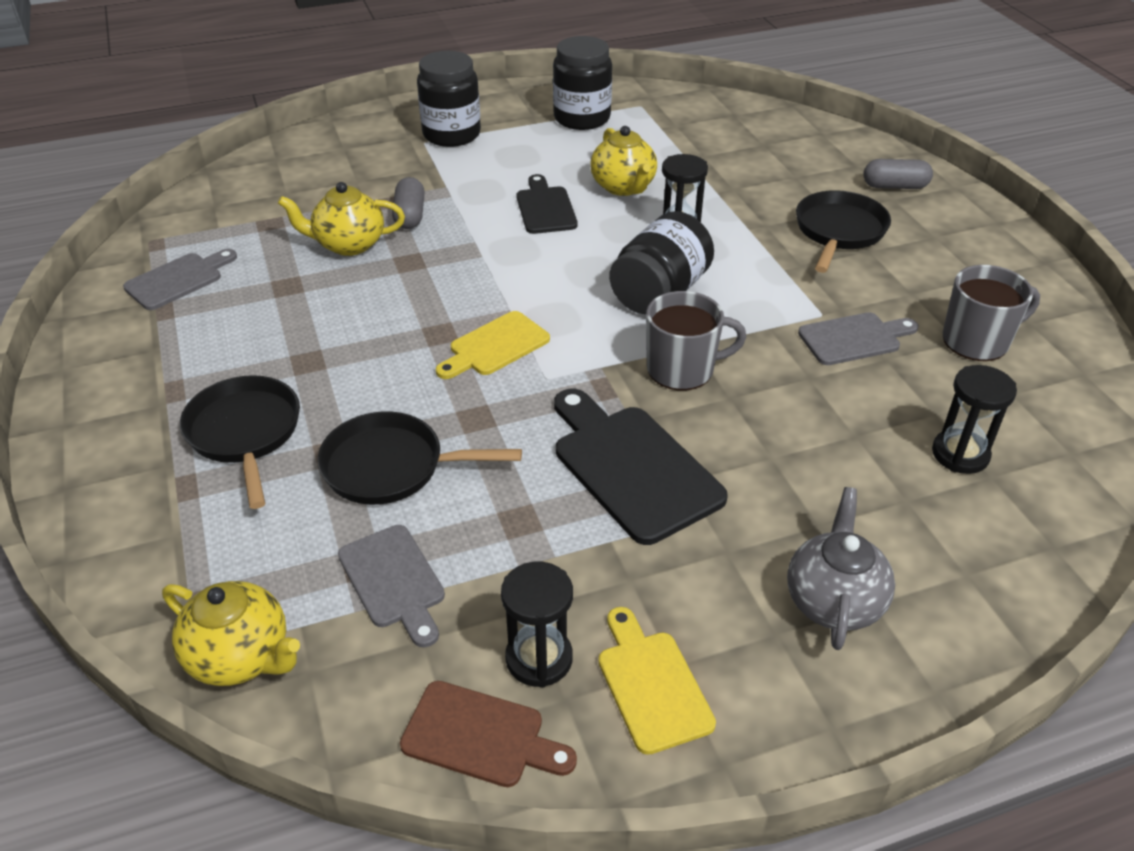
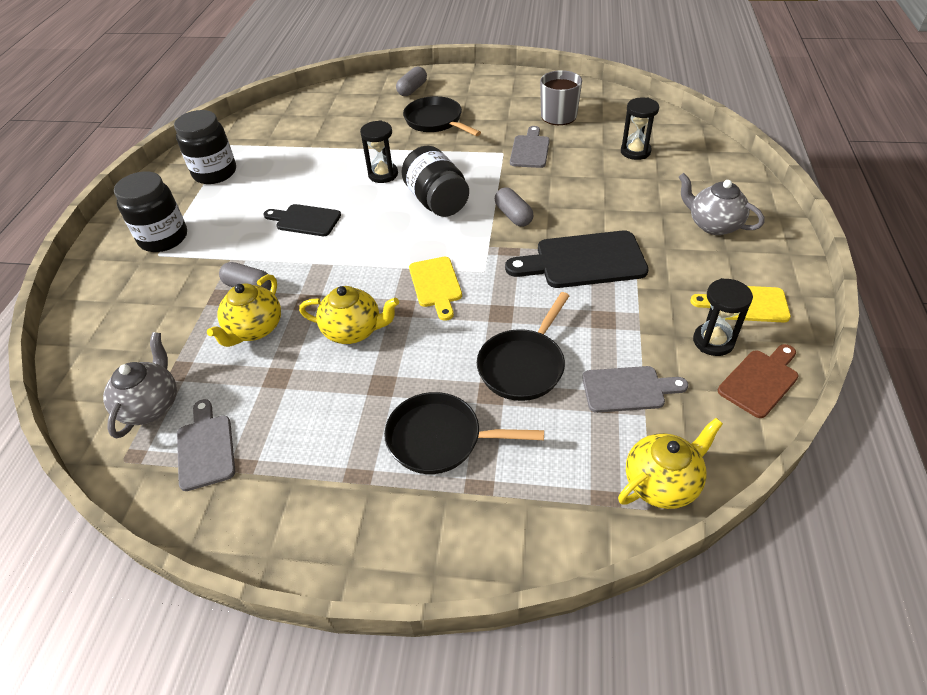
camera: 60 degrees left, 5 degrees up
(218, 227) = (151, 406): none -> grey teapot
(623, 187) = (315, 181): yellow teapot -> yellow teapot (353, 331)
(682, 369) = (513, 216): grey mug -> grey capsule

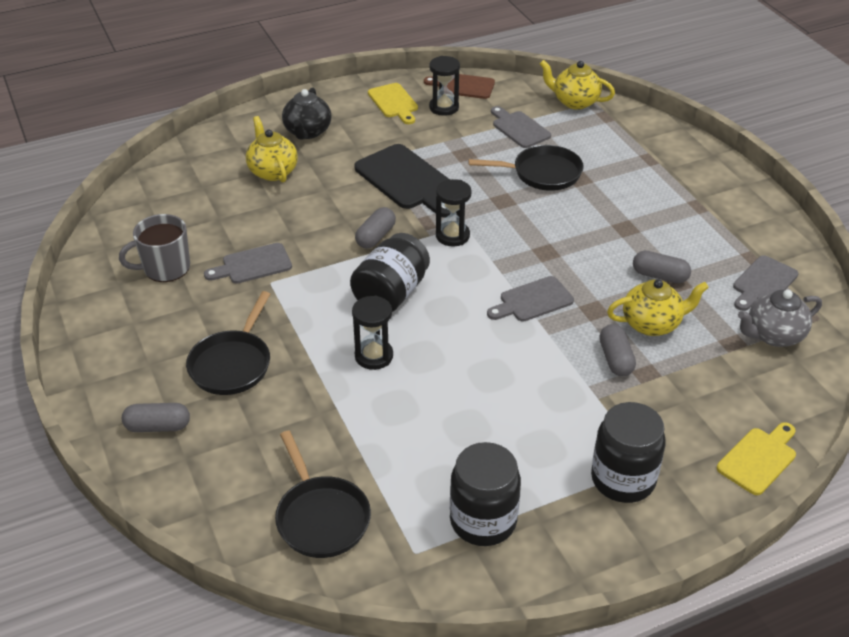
camera: 125 degrees left, 5 degrees down
(297, 370) = (659, 276): none -> grey capsule
(305, 220) = (496, 376): black cutting board -> none
(353, 331) = (595, 266): yellow teapot -> yellow teapot (272, 171)
(354, 271) = (532, 301): none -> grey cutting board
(436, 285) = (504, 245): yellow cutting board -> yellow cutting board (759, 459)
(440, 439) = (636, 185): black pan -> black pan (321, 517)
(635, 151) = (214, 197): black hourglass -> black hourglass (452, 236)
(713, 225) = (307, 132): grey teapot -> black teapot

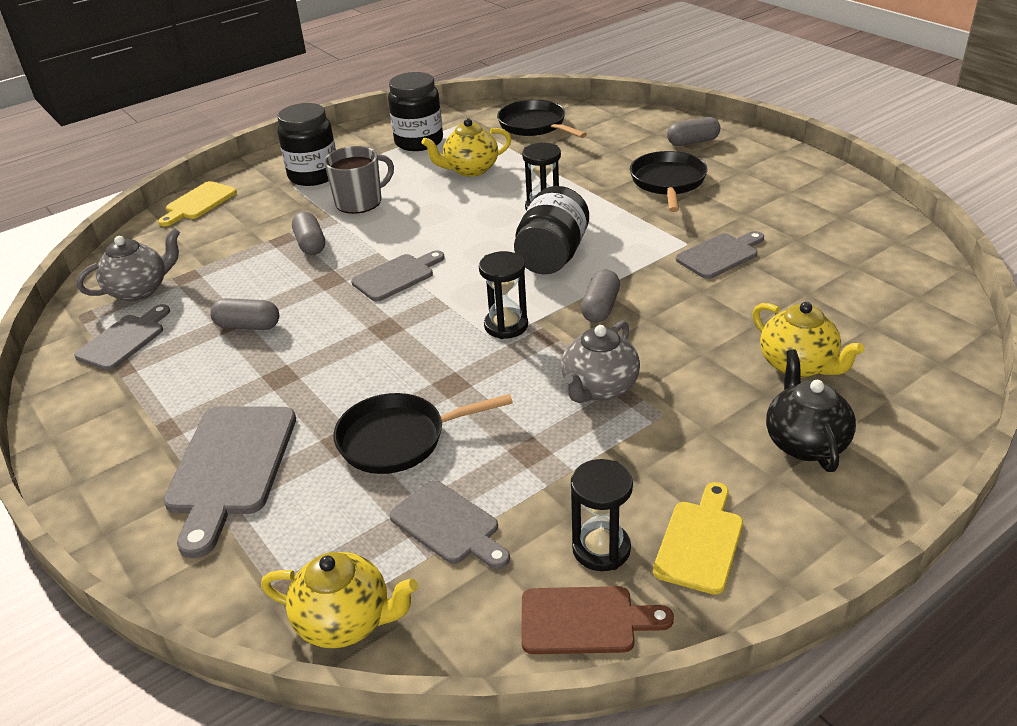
camera: 170 degrees right, 5 degrees down
(165, 268) = (810, 236): grey mug -> grey mug (360, 202)
(394, 103) = (700, 542): yellow cutting board -> yellow cutting board turned 60 degrees clockwise
(406, 180) = (599, 388): black cutting board -> grey teapot
(648, 176) = (230, 467): none -> grey cutting board
(652, 324) = (268, 278): yellow teapot -> yellow teapot (470, 170)

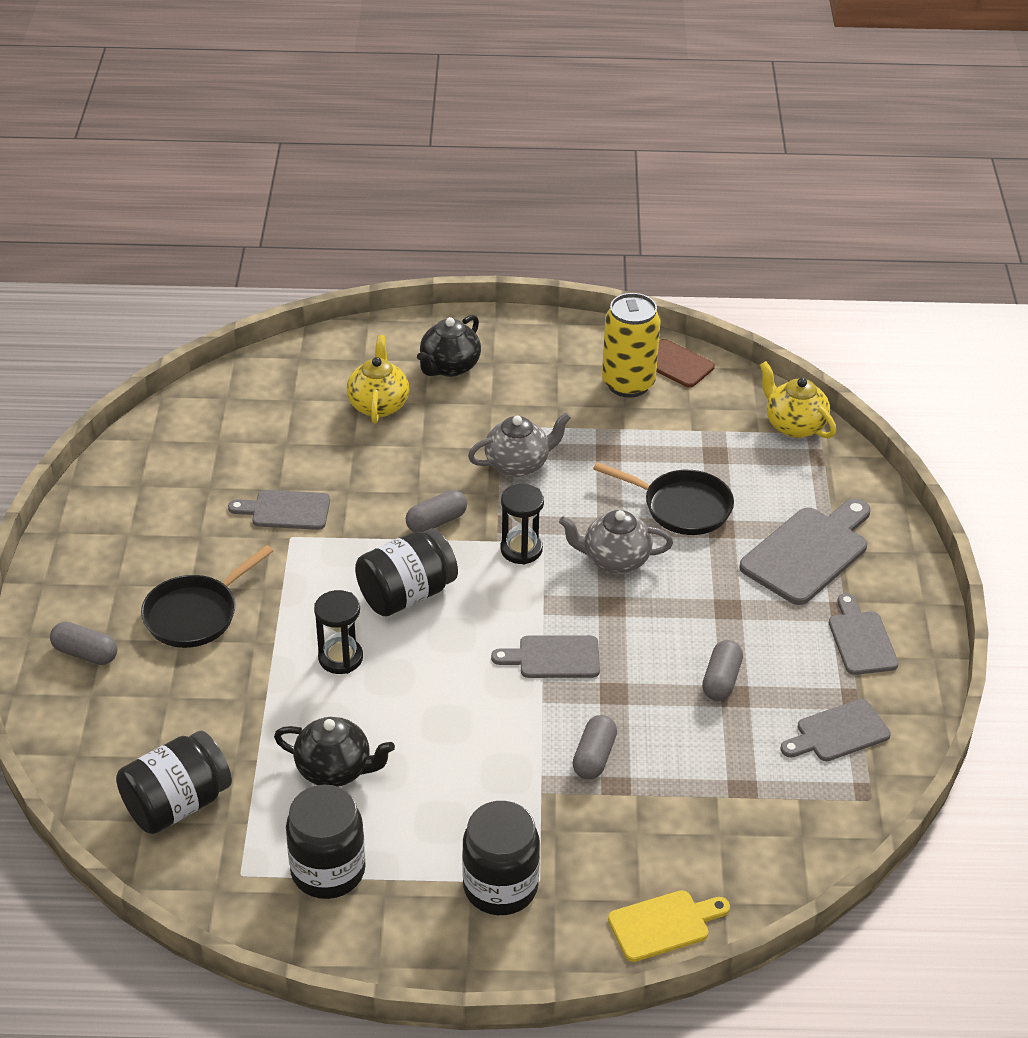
camera: 145 degrees left, 5 degrees up
(140, 290) = (797, 798): grey teapot -> grey teapot (614, 560)
(248, 326) = (721, 680): grey capsule -> grey capsule turned 60 degrees clockwise
(360, 202) = (493, 794): grey mug -> none
(449, 525) = (698, 439): grey cutting board -> grey cutting board (861, 639)
(470, 170) = (335, 770): yellow teapot -> black teapot
(535, 125) = (177, 804): black pan -> black jar
(601, 549) = (628, 384): black hourglass -> yellow can
(700, 542) = (574, 359): yellow cutting board -> none

